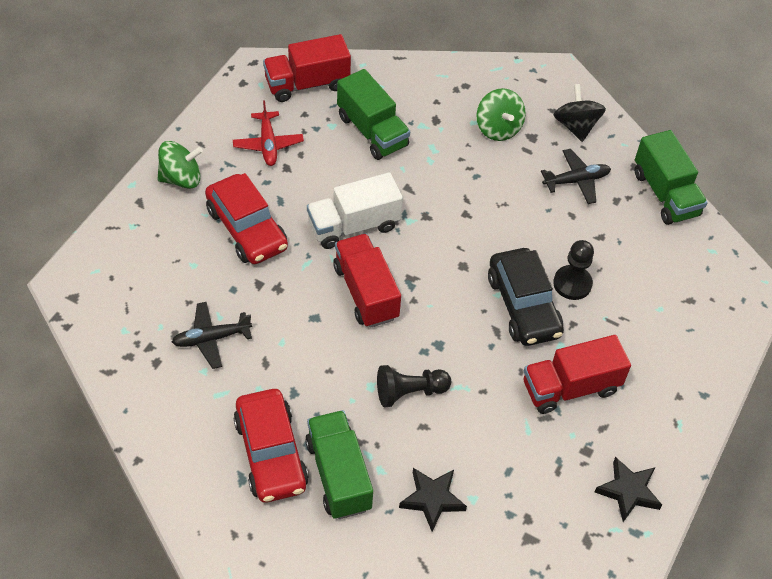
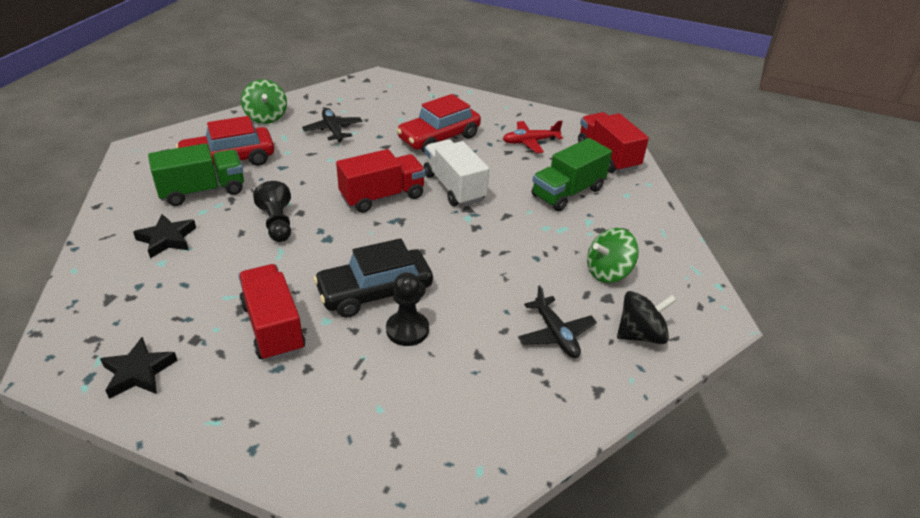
camera: 85 degrees right, 15 degrees down
(181, 178) = (481, 108): green spinning top -> green spinning top (266, 117)
(665, 194) = (563, 420): green truck -> none

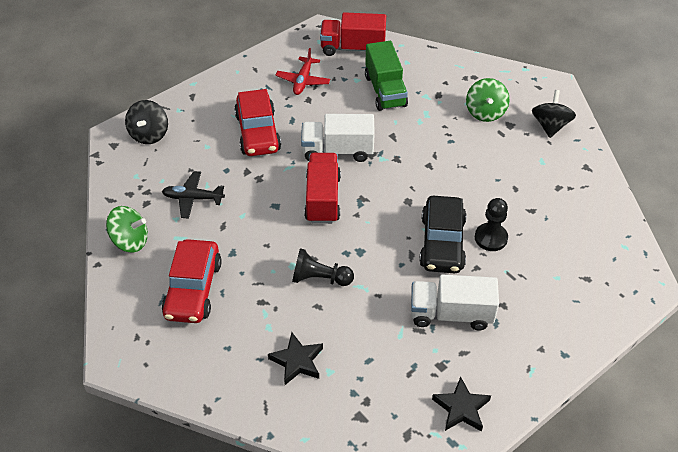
camera: 60 degrees left, 10 degrees up
(202, 191) = (235, 320): green truck -> none
(273, 327) = (451, 314): red truck -> white truck
(391, 90) = (149, 134): none -> black spinning top
(555, 334) = (531, 165): black plane -> none

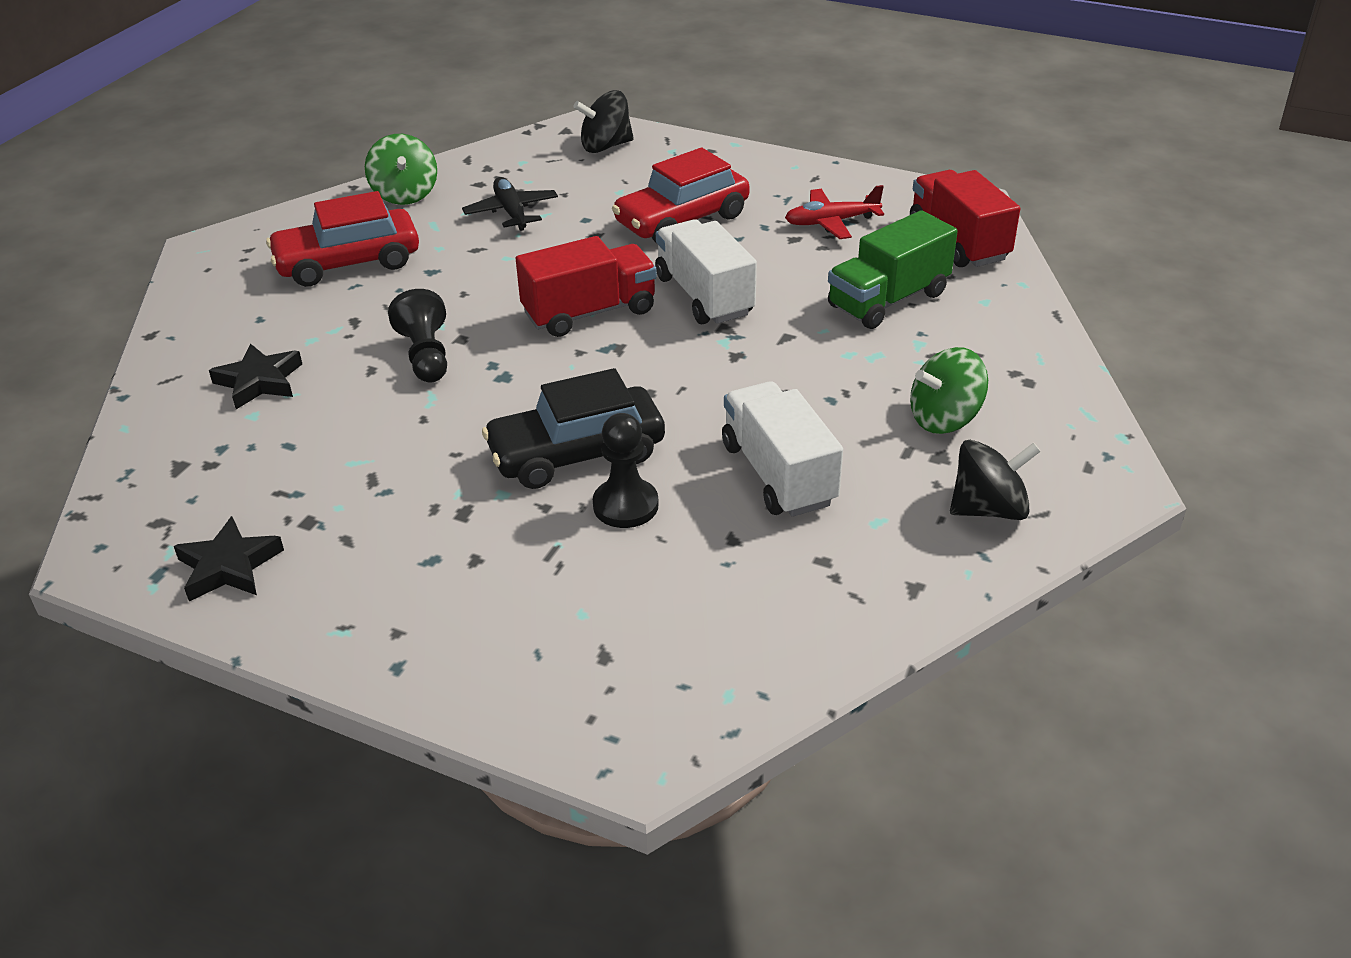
camera: 65 degrees right, 10 degrees down
(451, 314) = (423, 504): white truck -> white truck (778, 474)

